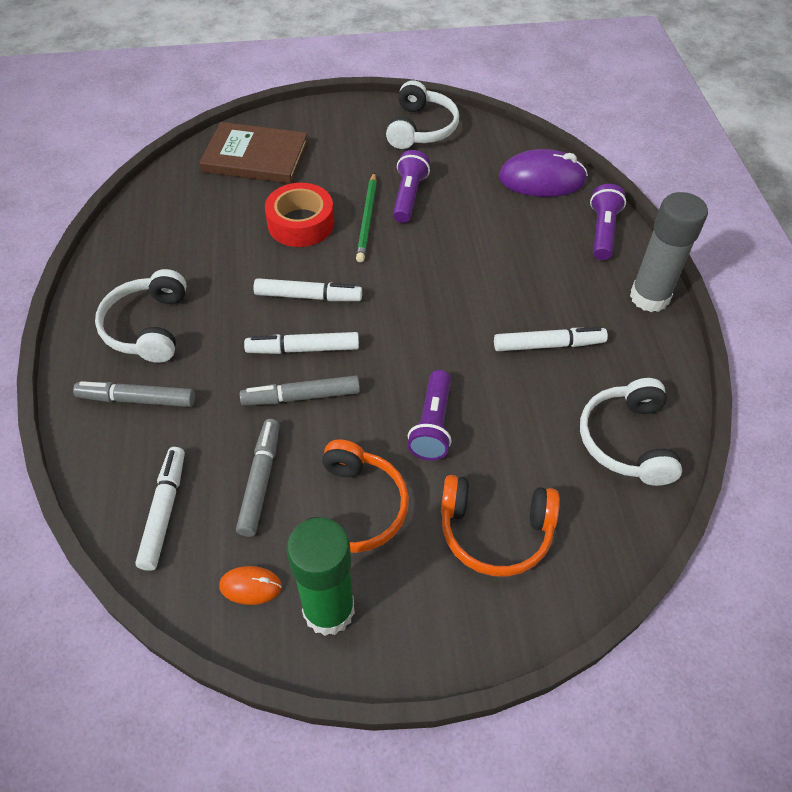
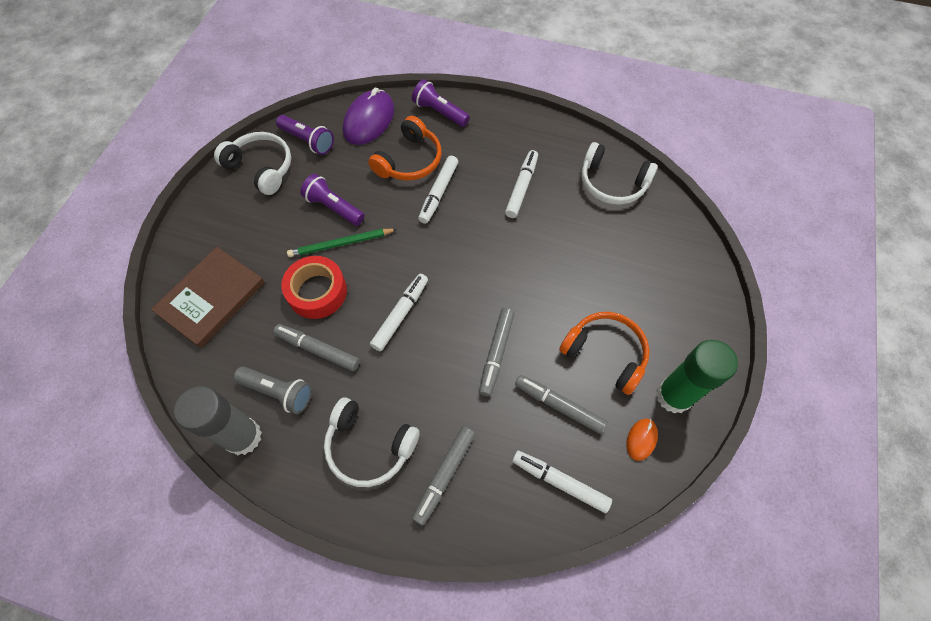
camera: 65 degrees left, 10 degrees up
(179, 239) = (278, 392): none -> grey flashlight
(236, 249) = (318, 350): none -> grey marker
(303, 349) = (452, 336): white marker -> white marker (439, 193)
(367, 219) = (341, 244): green pencil -> green pencil turned 135 degrees clockwise
(432, 425) = (557, 280): purple flashlight -> purple flashlight (308, 141)
(495, 532) = (650, 280): orange headphones -> orange headphones (409, 160)
(649, 297) = (509, 117): grey glue stick -> grey glue stick (243, 437)

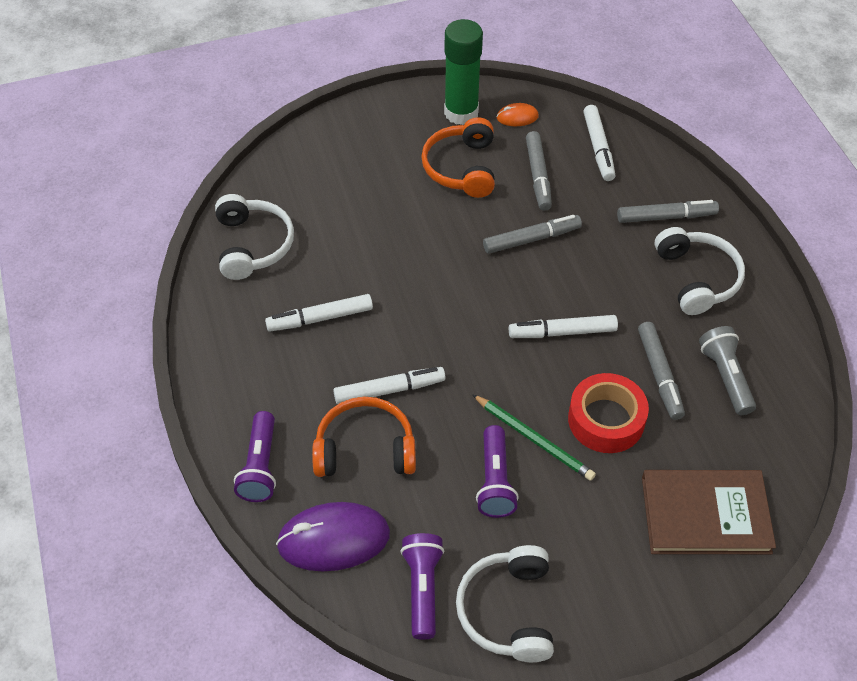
camera: 125 degrees left, 10 degrees down
(243, 437) = (786, 374): grey glue stick -> none

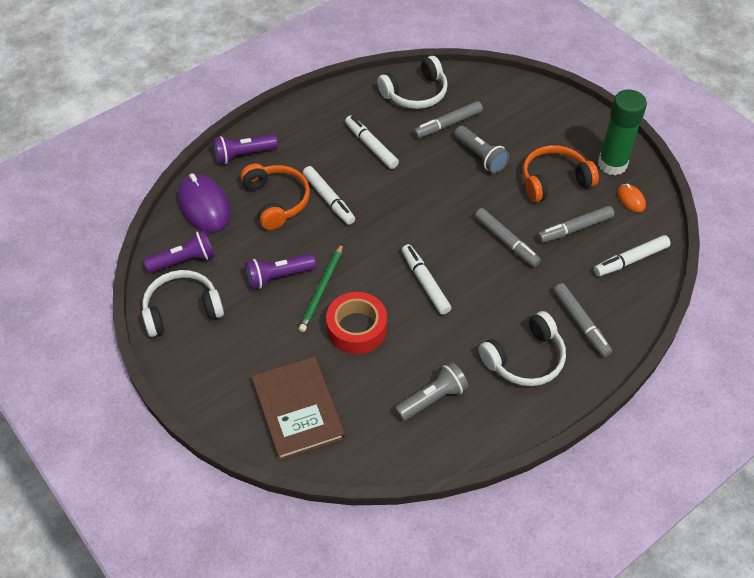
camera: 70 degrees right, 0 degrees up
(392, 218) = (480, 156): none -> grey flashlight
(660, 374) = (414, 353): grey marker -> grey marker (448, 124)

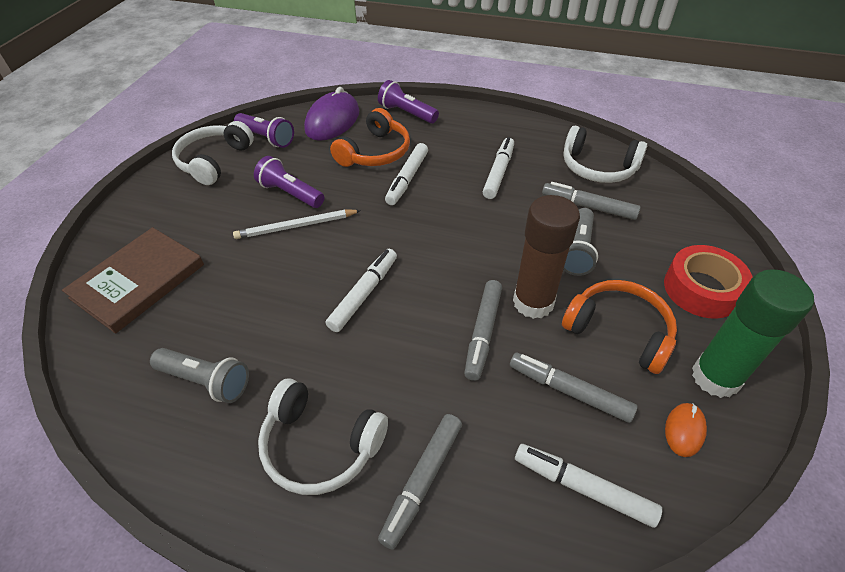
camera: 55 degrees right, 5 degrees down
(182, 309) = (214, 161): white headphones -> white headphones turned 105 degrees counterclockwise
(322, 289) = (296, 226): green pencil -> white pencil
(357, 328) = (265, 273): red tape -> red tape (701, 289)
(503, 204) = (533, 302): none -> brown glue stick

